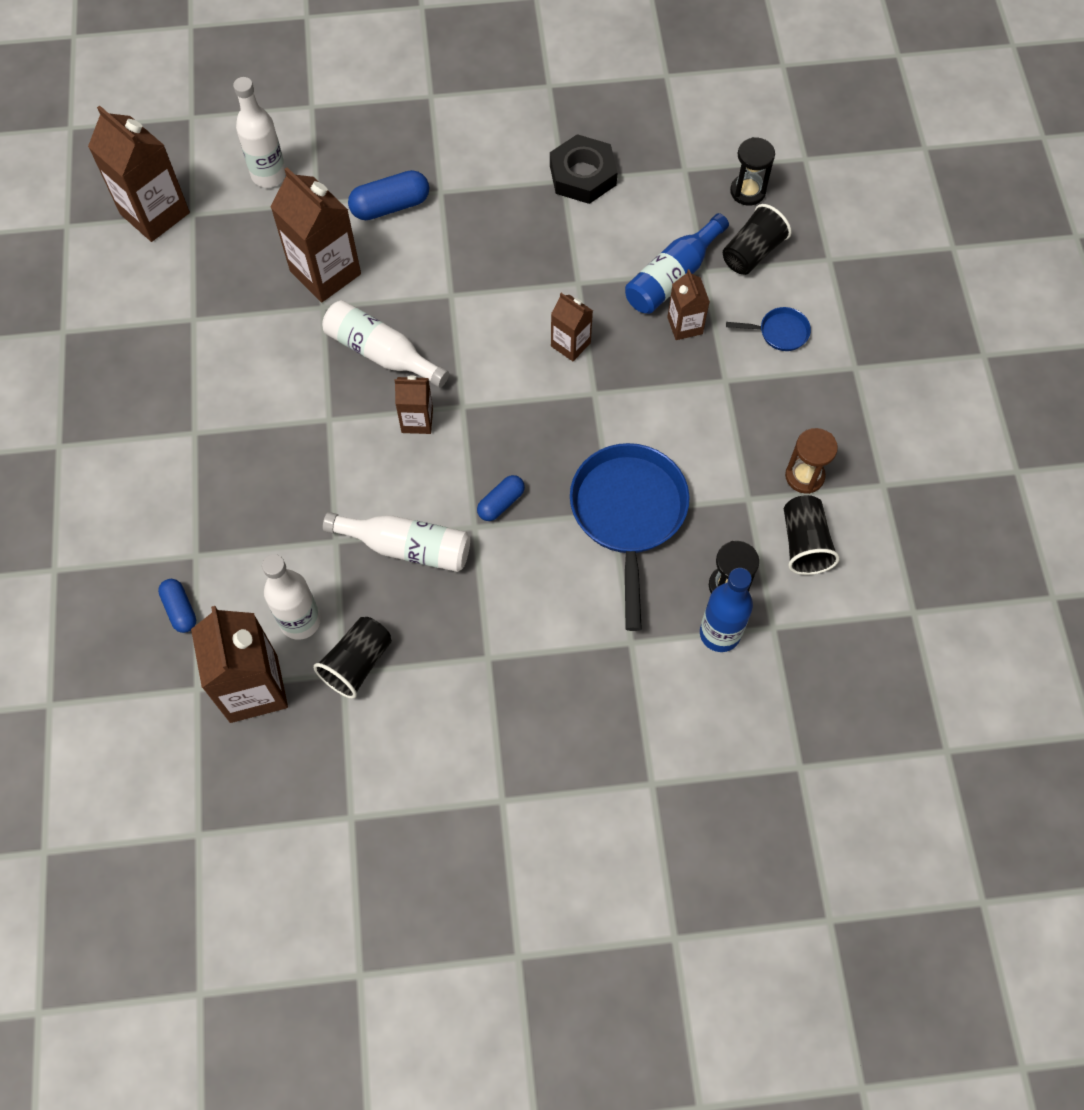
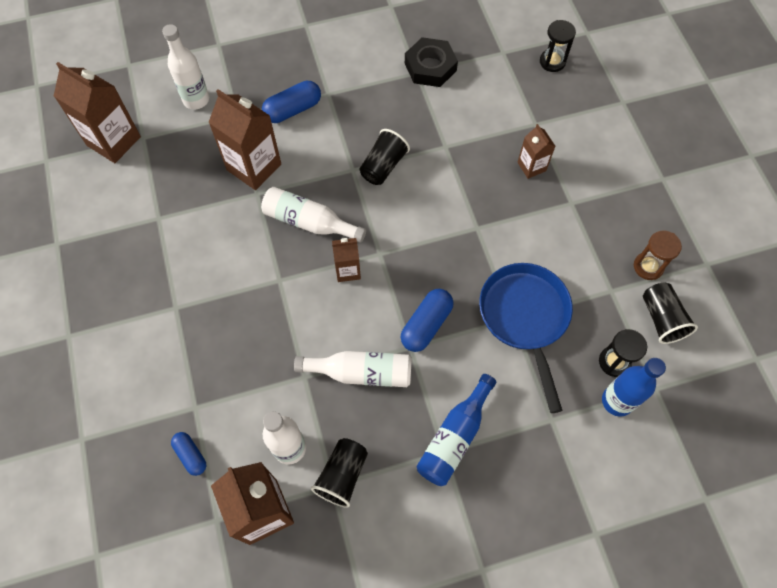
camera: 10 degrees left, 0 degrees up
(501, 503) = (426, 325): blue capsule -> blue capsule, size x1.59
(570, 344) = (450, 193): brown carton -> none
(672, 276) = (513, 131): blue bottle -> blue bottle (454, 437)
(752, 252) = (567, 105): black cup -> black cup (383, 166)
(780, 332) = (602, 161): blue pan -> none

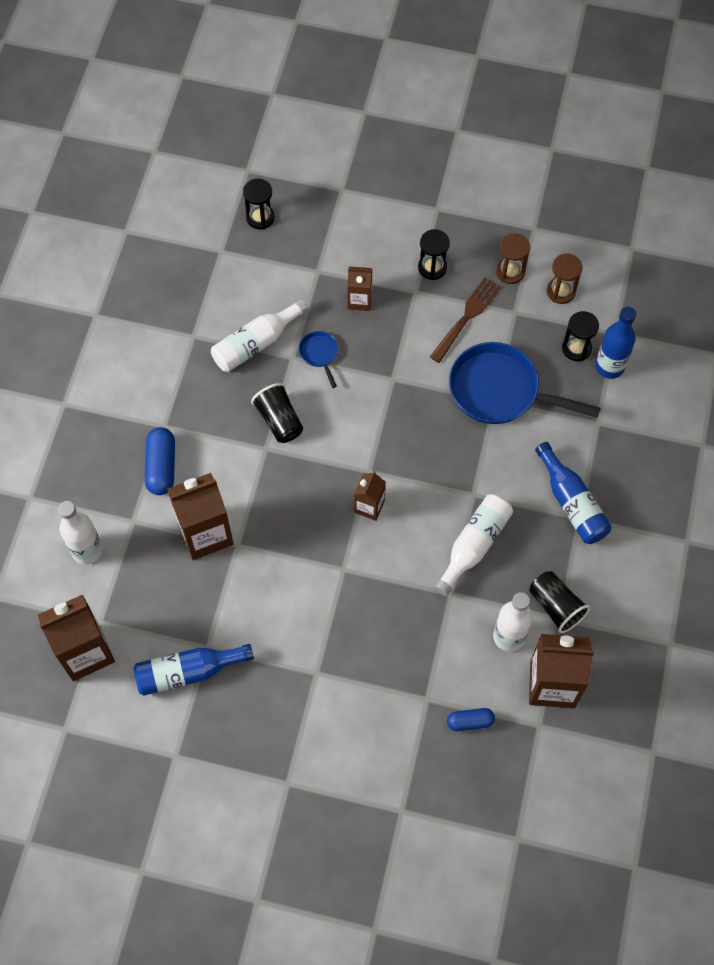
camera: 60 degrees left, 0 degrees up
(130, 215) = (188, 672): none -> blue bottle
(309, 222) = (298, 514): white bottle -> white bottle (256, 343)
(426, 325) = (461, 470): blue capsule -> none
(430, 67) = (194, 321): black nut -> none
(461, 163) = (319, 354): none -> blue pan
(576, 254) = (466, 318): none -> brown fork
(603, 204) = (432, 267): none -> black hourglass
(661, 319) = (561, 291): black cup -> brown hourglass

